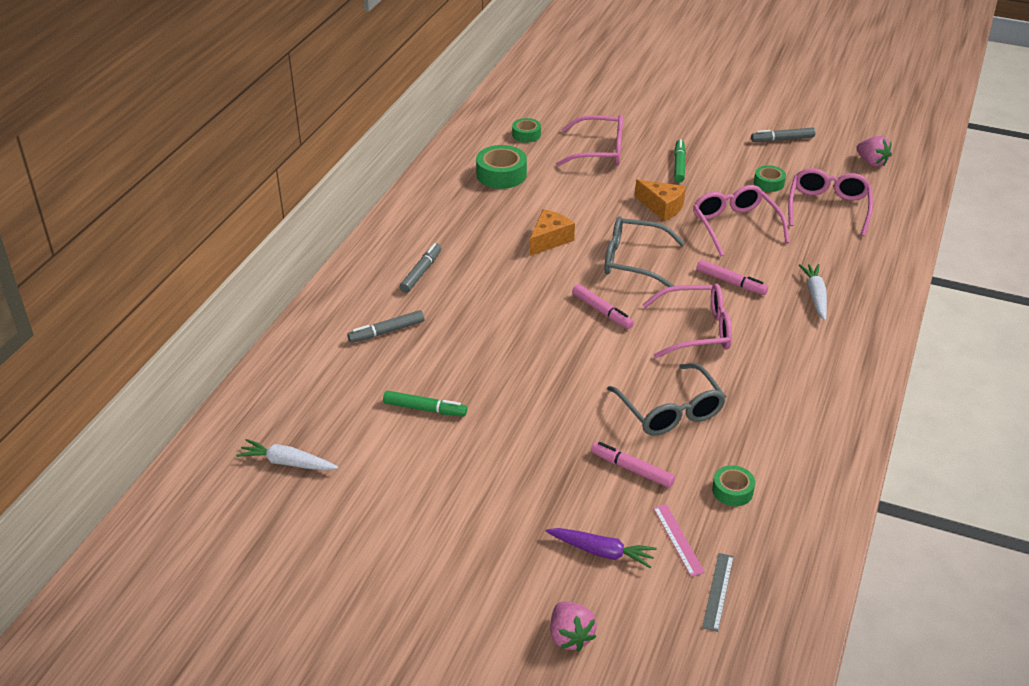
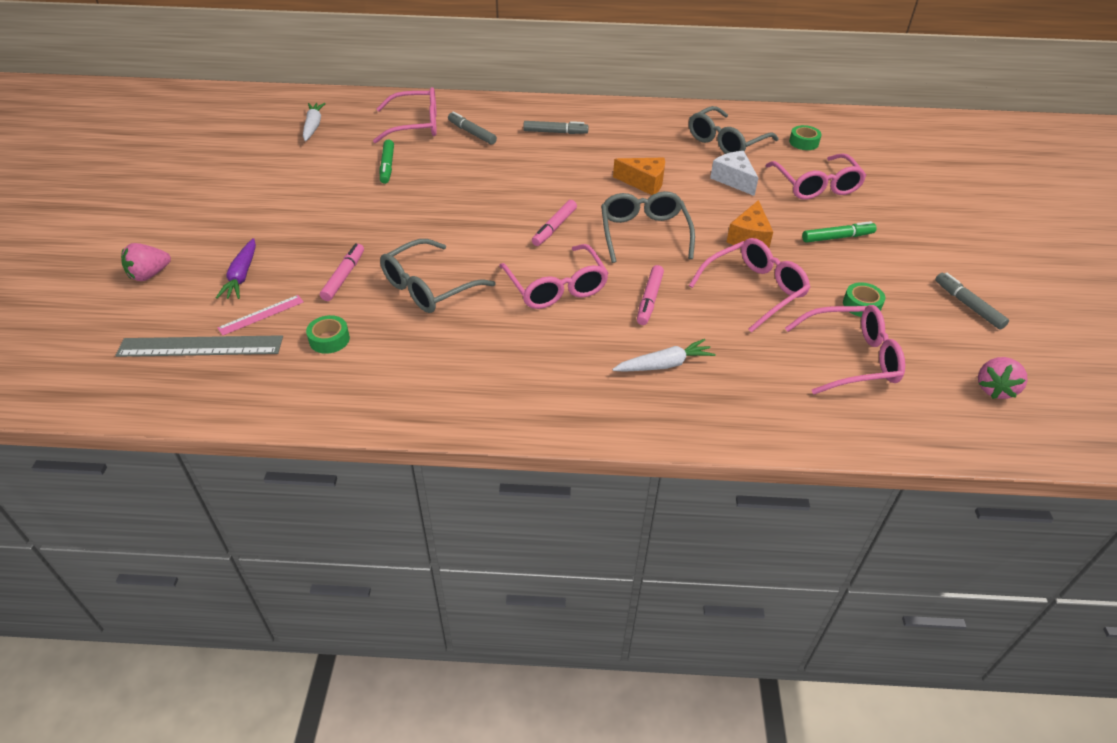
camera: 70 degrees right, 5 degrees up
(341, 372) = (416, 125): none -> pink glasses
(501, 174) = (726, 142): green tape -> grey glasses
(569, 189) = (733, 180): none -> white cheese
(718, 591) = (200, 346): grey ruler -> grey ruler, size x1.79

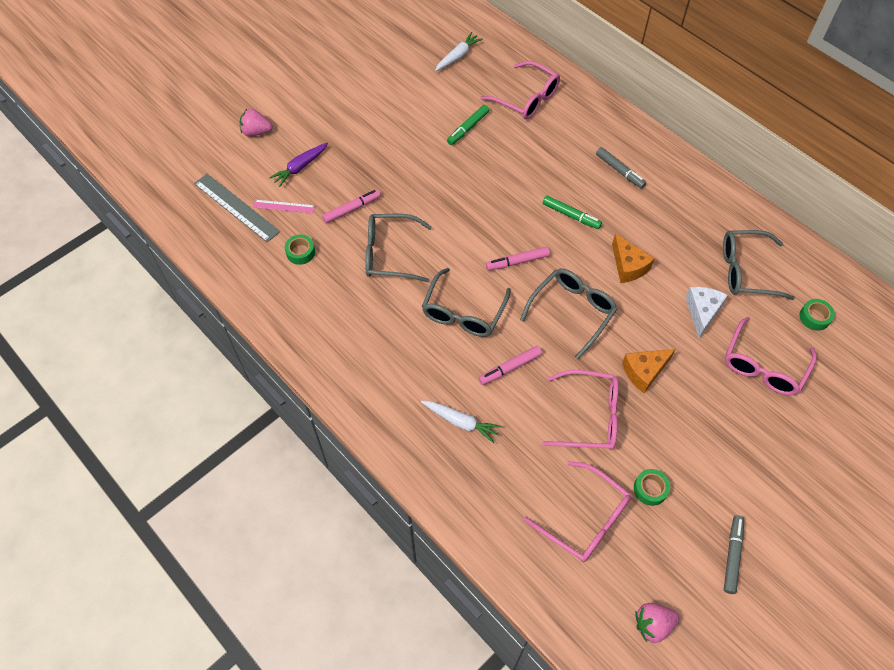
camera: 45 degrees right, 15 degrees up
(472, 133) = (557, 132): grey marker -> none
(556, 287) = (463, 312): pink glasses -> grey glasses
(837, 237) = (713, 423): green marker -> green marker (571, 215)

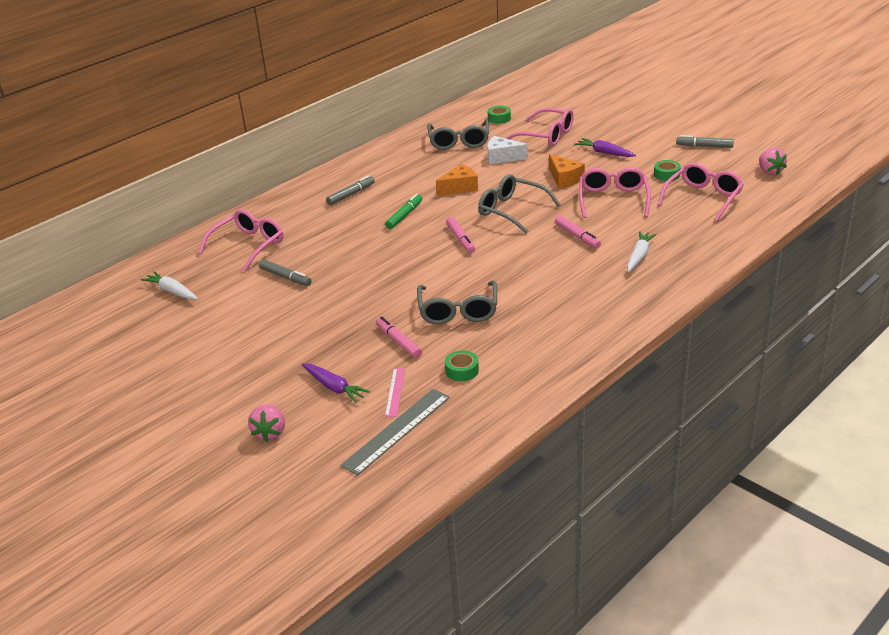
camera: 90 degrees left, 25 degrees down
(463, 312) = (523, 263): grey glasses -> none
(468, 128) = (285, 277): green marker -> grey marker
(713, 426) = (604, 153): none -> purple carrot

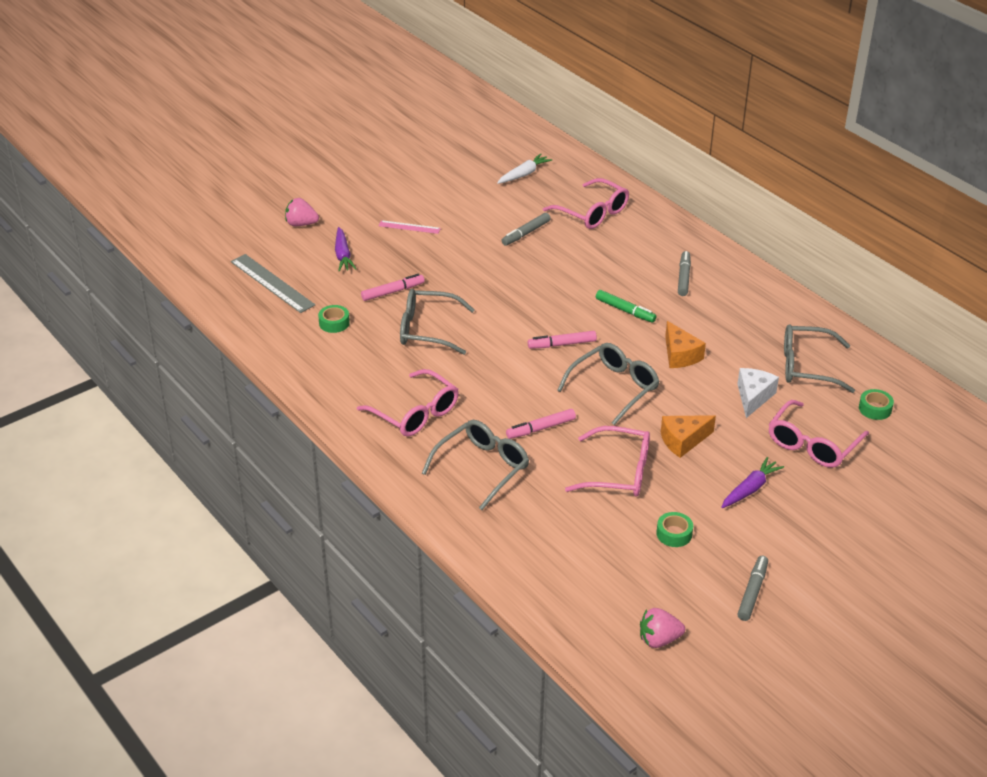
camera: 95 degrees right, 5 degrees up
(334, 387) = (343, 255): purple carrot -> purple carrot turned 60 degrees counterclockwise
(351, 194) = (683, 277): grey marker -> grey marker turned 135 degrees counterclockwise
(395, 392) = (321, 285): pink ruler -> pink ruler (409, 227)
(639, 256) = (482, 468): white carrot -> grey glasses
(703, 198) = (601, 553): pink glasses -> pink glasses (415, 413)

